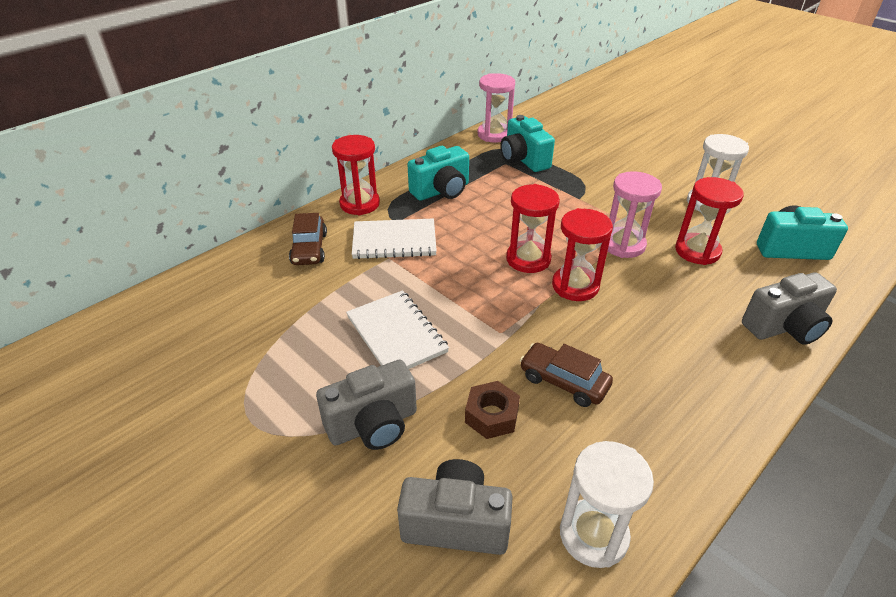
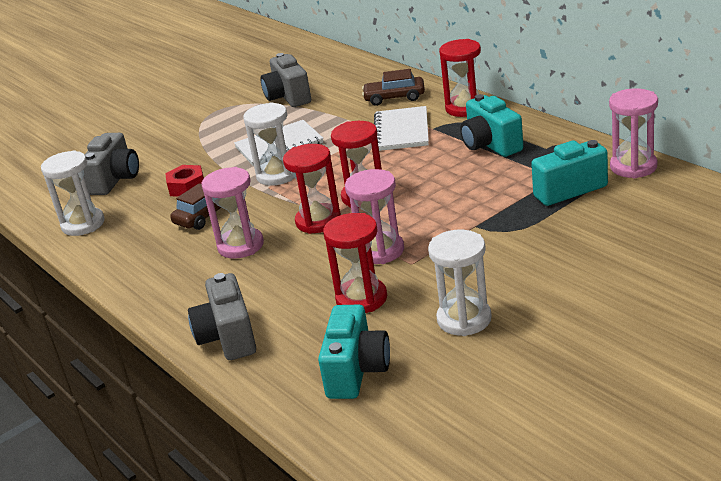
camera: 100 degrees right, 10 degrees down
(373, 425) = (197, 147): grey camera -> grey camera (288, 97)
(473, 327) = (277, 175): none -> white hourglass
(491, 415) = (187, 187): brown nut -> red nut
(628, 339) = (240, 246): none -> pink hourglass

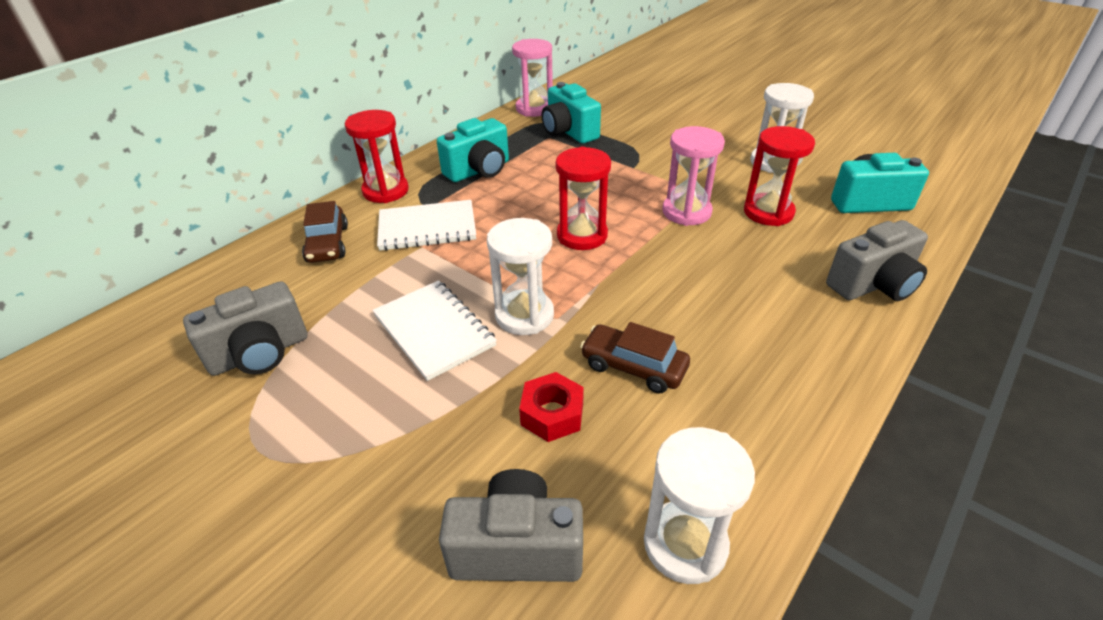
camera: 105 degrees left, 10 degrees up
(240, 246) = (702, 313): pink hourglass -> none
(318, 221) = (637, 260): red hourglass -> none

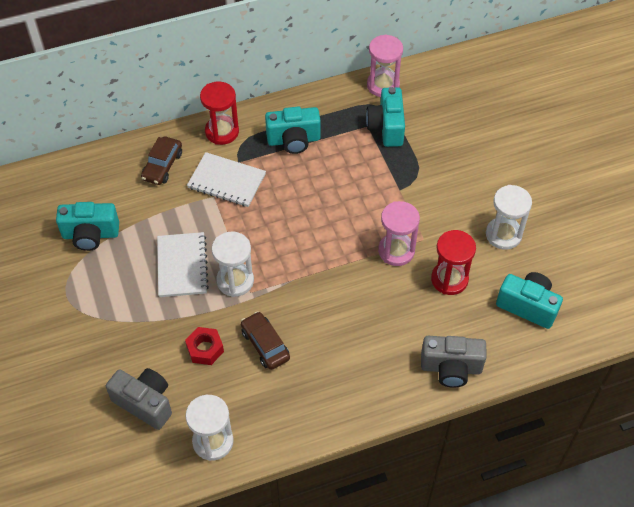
camera: 30 degrees right, 15 degrees up
(260, 353) = (90, 235): grey camera -> turquoise camera
(582, 235) = (313, 236): red hourglass -> none

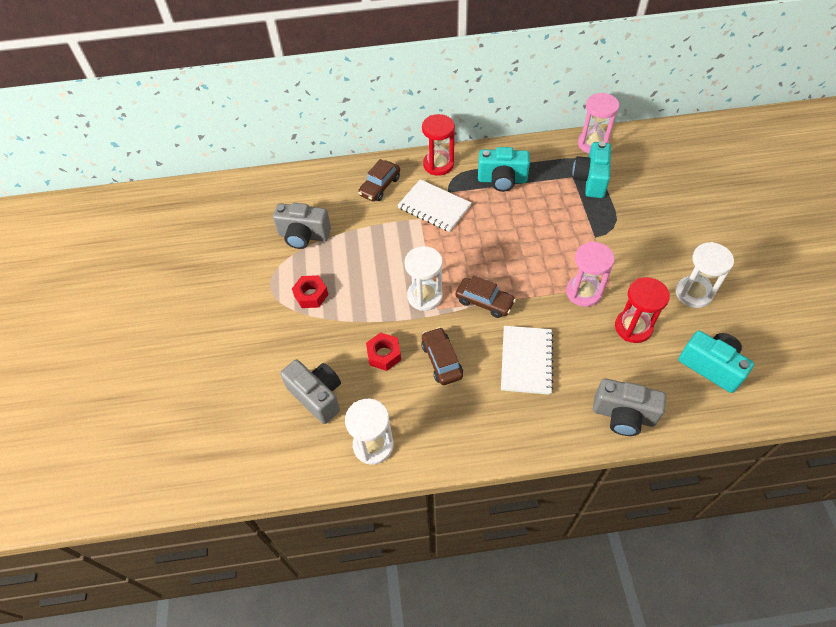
camera: 15 degrees right, 0 degrees up
(90, 235) = (304, 236): turquoise camera -> grey camera
(114, 299) = (311, 295): none -> red nut
(182, 266) = (378, 275): white notebook -> white notebook (526, 360)
(298, 277) = (484, 302): none -> brown car

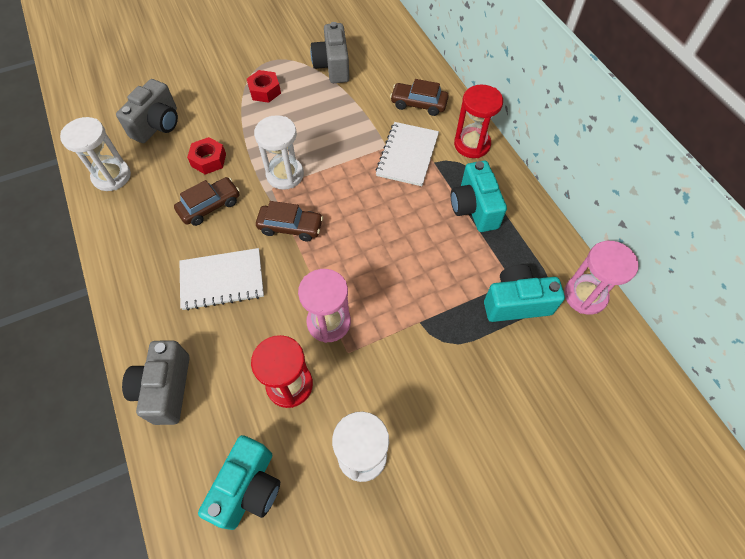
camera: 70 degrees right, 5 degrees up
(484, 302) = (290, 227): brown car -> brown car turned 90 degrees counterclockwise

